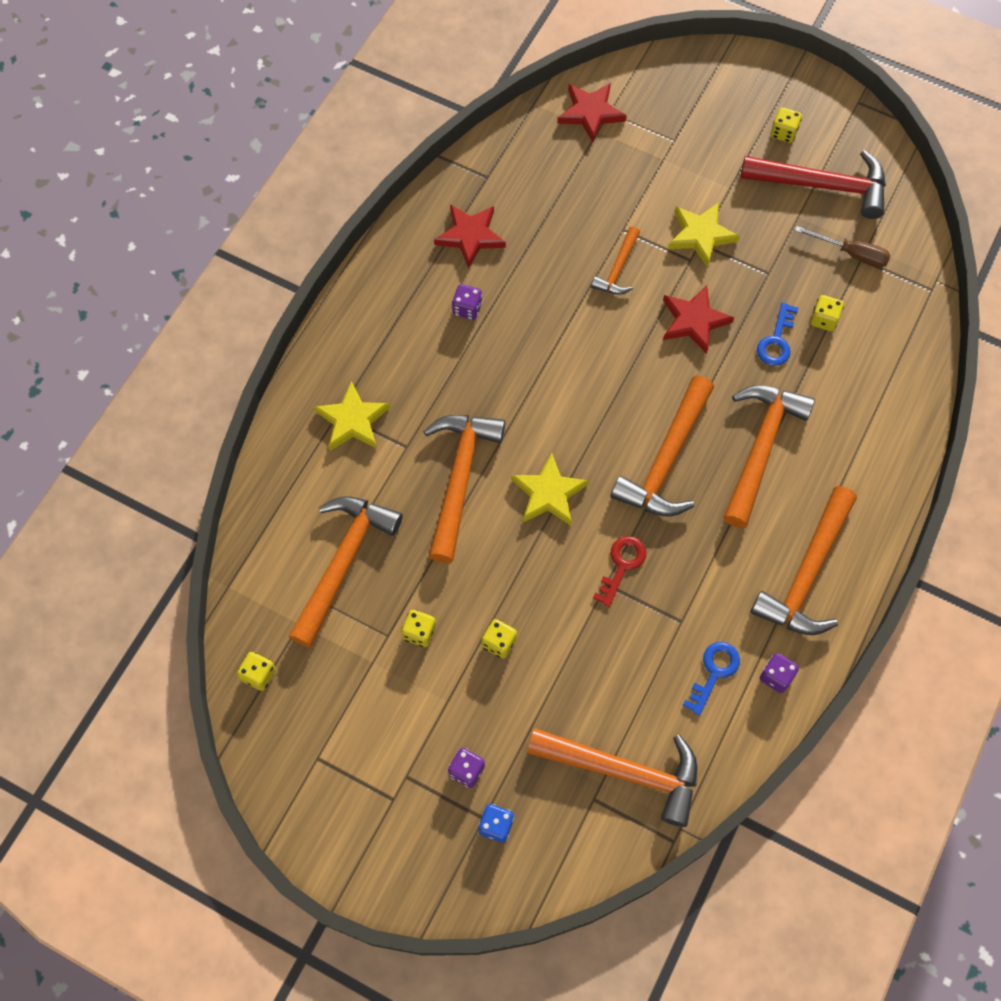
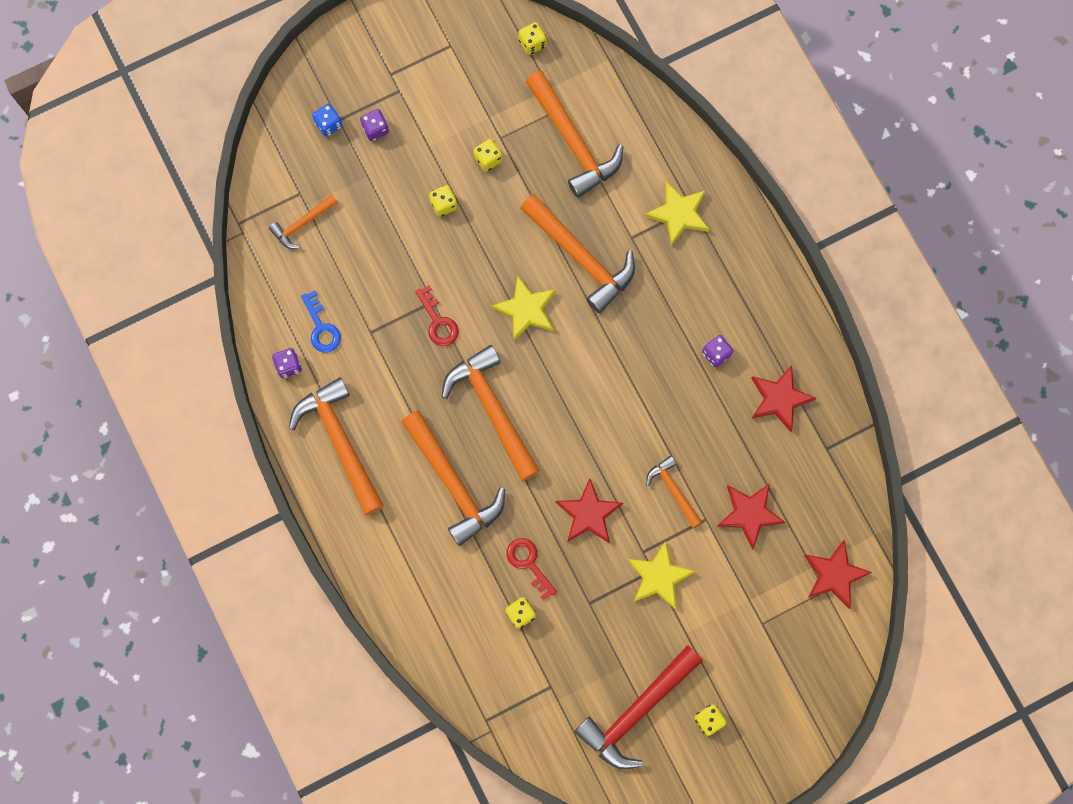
camera: 125 degrees right, 10 degrees up
(590, 201) = (749, 514): none -> red star
(624, 771) = (302, 224): orange hammer -> orange hammer, size x0.53
(776, 340) = (528, 563): blue key -> red key
(851, 253) = (561, 683): brown screwdriver -> none

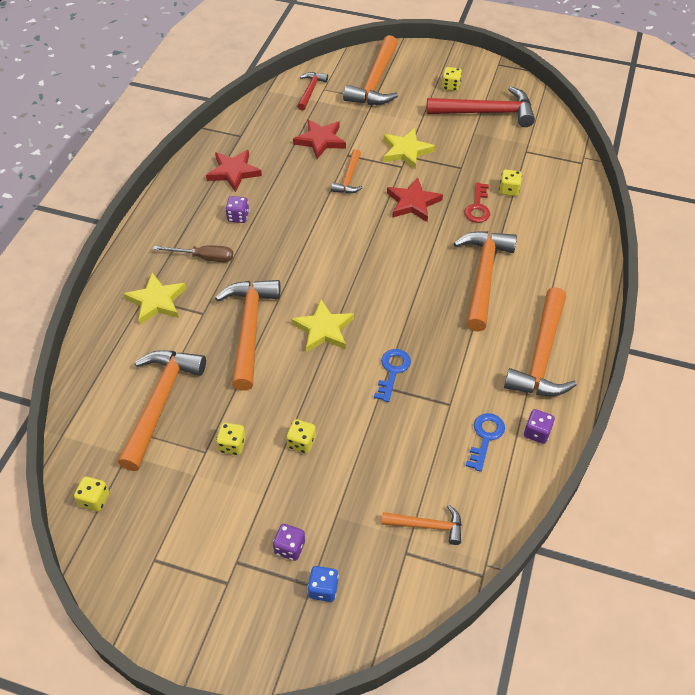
camera: 135 degrees left, 25 degrees down
(438, 321) = (392, 371): red key -> blue key
(492, 409) = (412, 294): orange hammer -> orange hammer (375, 82)
(693, 287) = (204, 257): none -> brown screwdriver
(834, 575) = (310, 91): red star -> red hammer

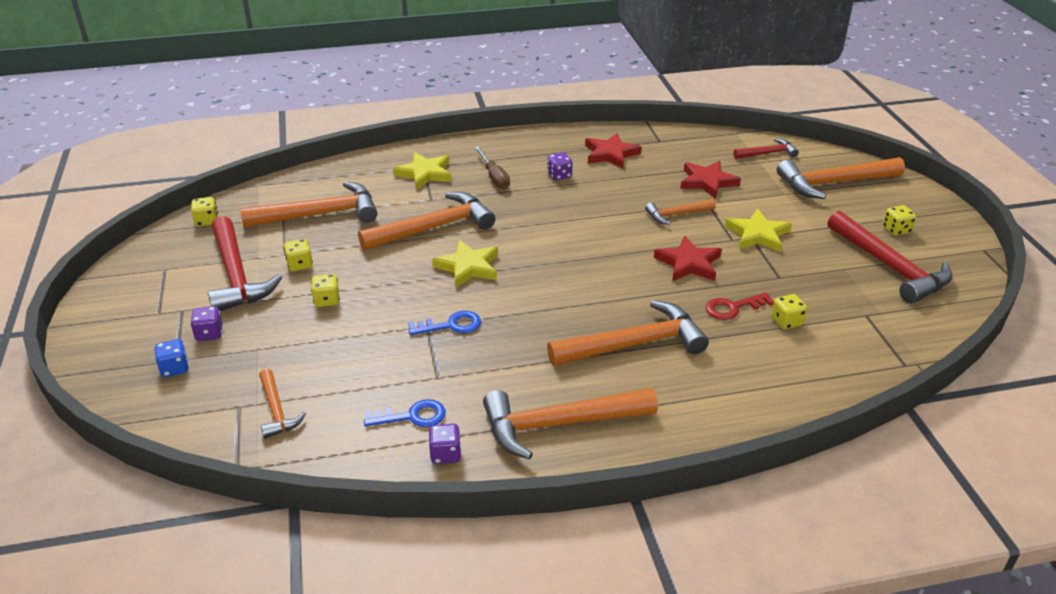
camera: 60 degrees right, 15 degrees down
(212, 500) = (236, 275): none -> red hammer

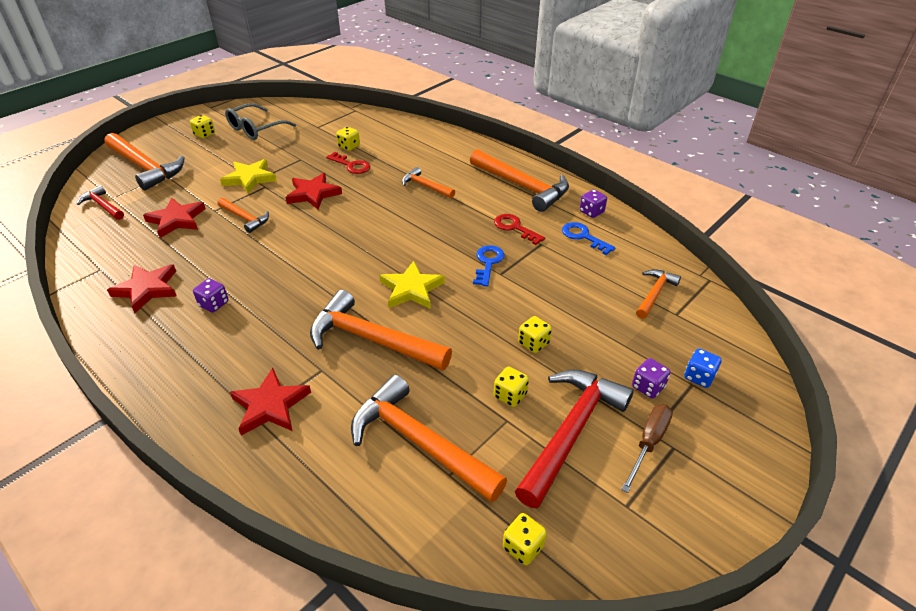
camera: 125 degrees left, 5 degrees up
(425, 173) = (270, 405): yellow star -> red star
(451, 325) = (488, 263): blue key -> blue key turned 60 degrees clockwise
(485, 372) = (515, 228): none -> red key
(494, 177) = (244, 347): brown screwdriver -> brown screwdriver (648, 443)
(634, 344) = (425, 186): orange hammer -> orange hammer, size x0.53
(890, 267) = (255, 129): red hammer -> grey glasses

